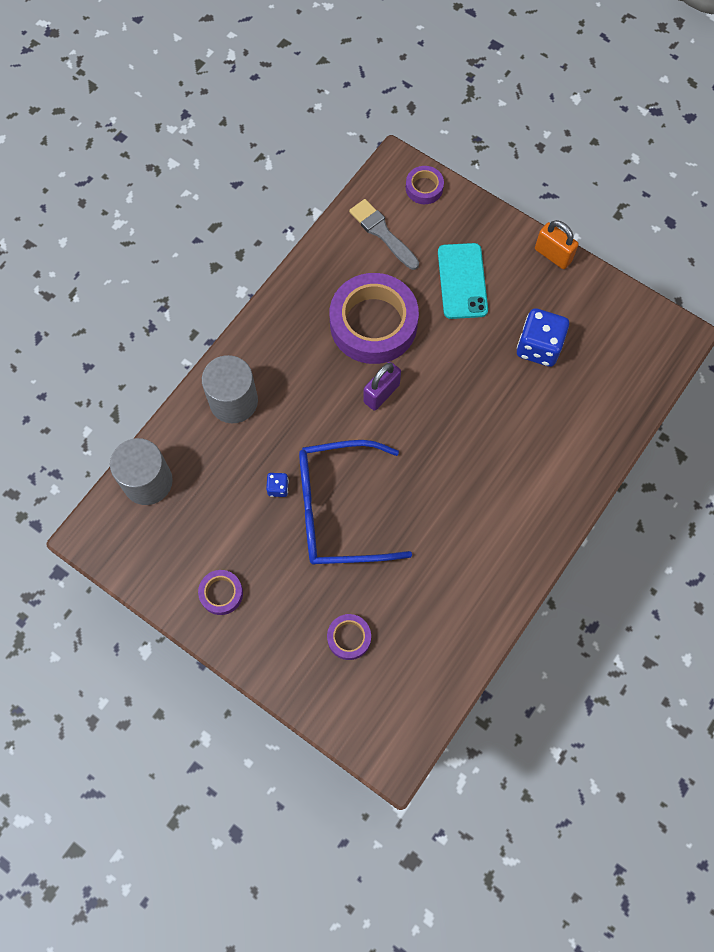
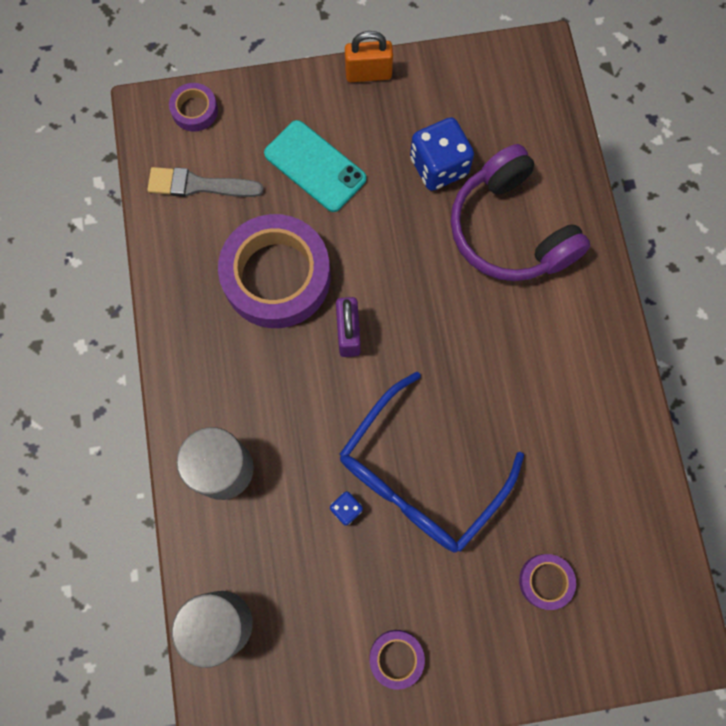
camera: 45 degrees left, 5 degrees up
(544, 423) = (510, 230): none -> purple headphones

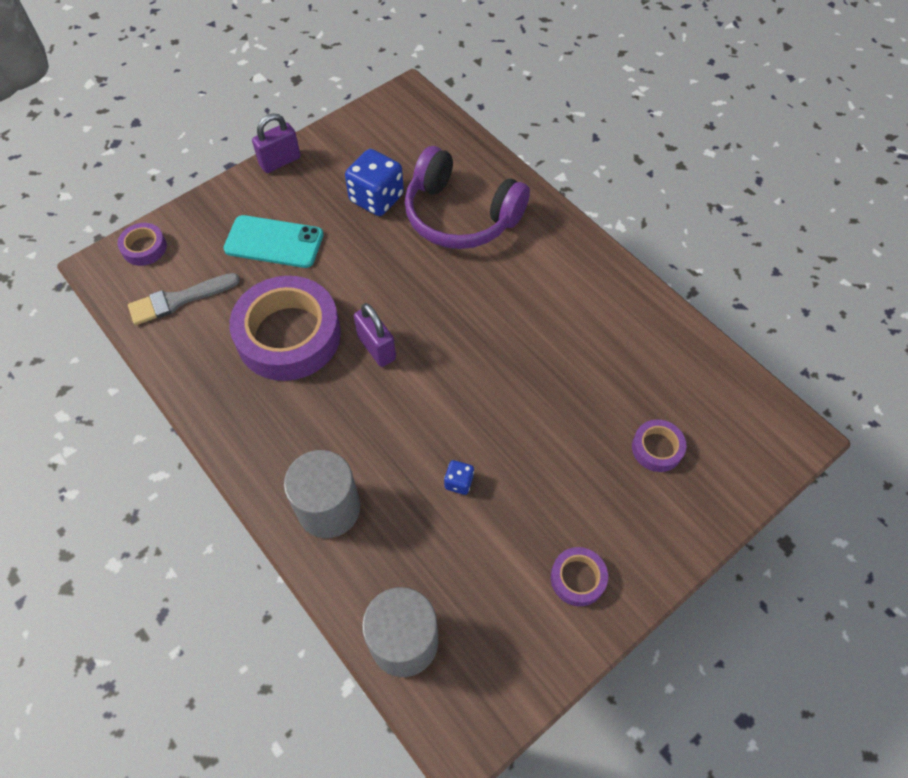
camera: 30 degrees left, 15 degrees down
(368, 74) = (280, 161): orange padlock -> purple padlock
(419, 476) = (504, 424): blue glasses -> none

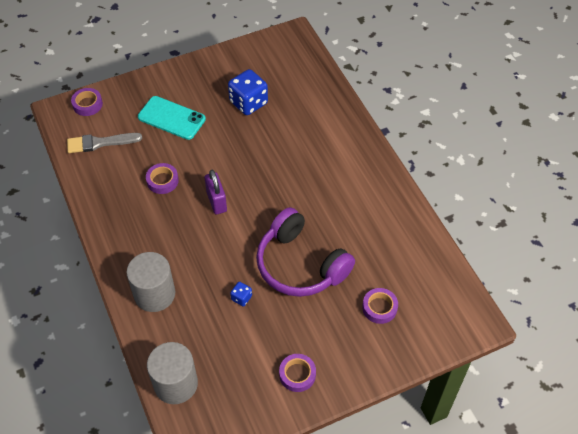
camera: 15 degrees right, 5 degrees down
(280, 161) = (192, 64): purple padlock -> none
(288, 335) = (162, 181): purple tape -> purple tape, size x0.45
(460, 215) = (301, 126): purple headphones -> purple headphones (300, 264)

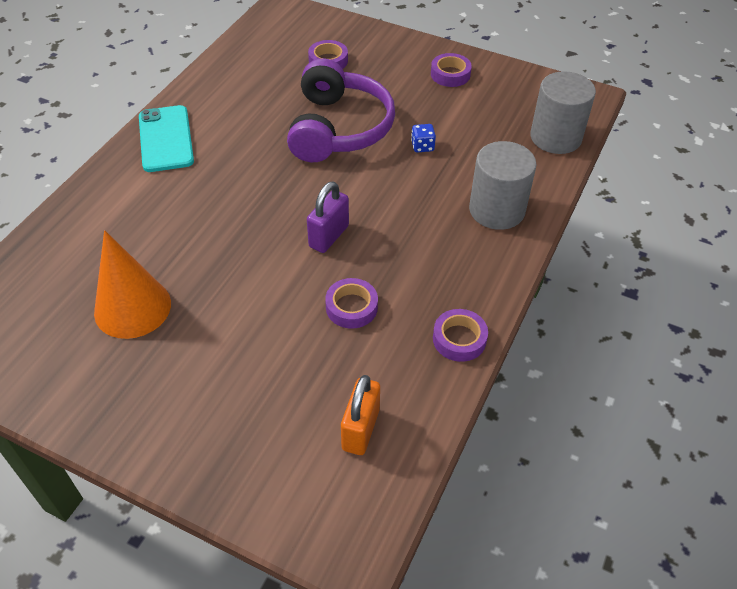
camera: 130 degrees left, 5 degrees down
(87, 104) = (304, 515): purple tape -> purple tape (459, 339)
(100, 143) = (360, 429): grey brush -> orange padlock
(171, 118) = (236, 376): turquoise phone -> turquoise phone (166, 139)
(248, 103) = (132, 307): blue dice -> orange cone

